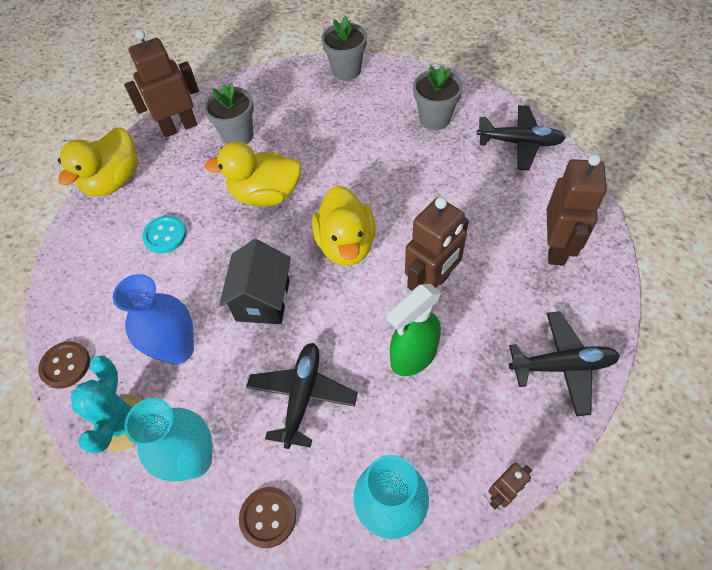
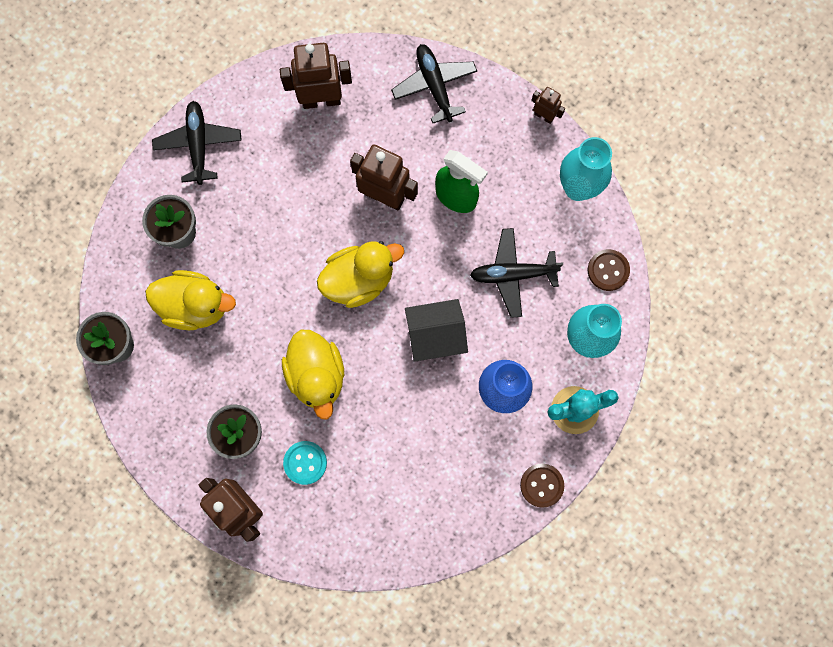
camera: 110 degrees left, 20 degrees up
(114, 181) = (333, 546): yellow duck -> yellow duck (195, 306)
(165, 235) = (388, 457): turquoise button -> turquoise button (305, 463)

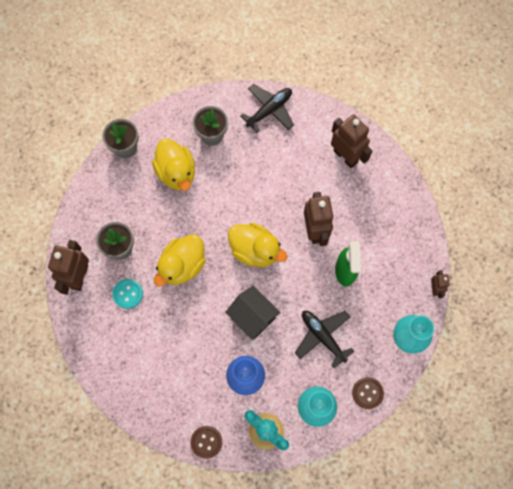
camera: 55 degrees right, 5 degrees down
(434, 86) = (403, 212): black plane -> none

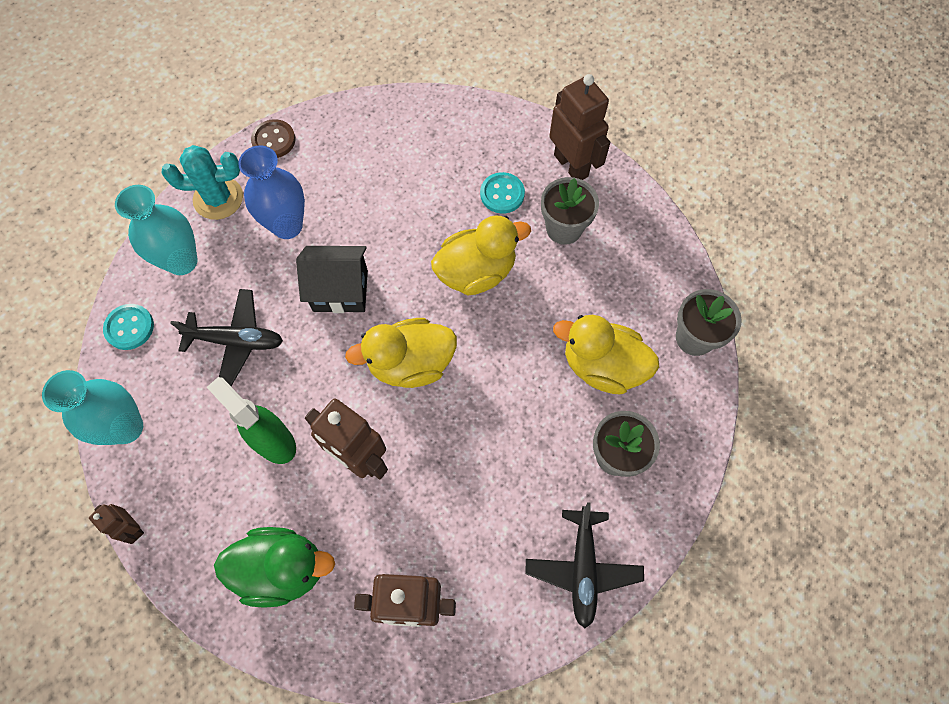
camera: 135 degrees right, 5 degrees down
(182, 265) = (476, 272): yellow duck -> yellow duck turned 75 degrees clockwise
(367, 393) = (129, 327): brown button -> turquoise button
(385, 215) = (282, 568): none -> green duck

